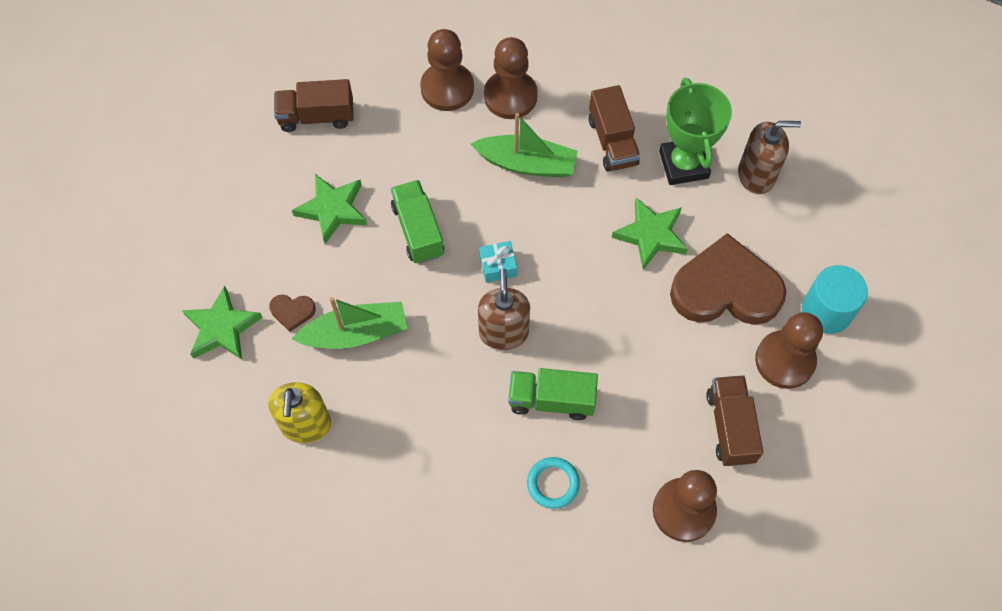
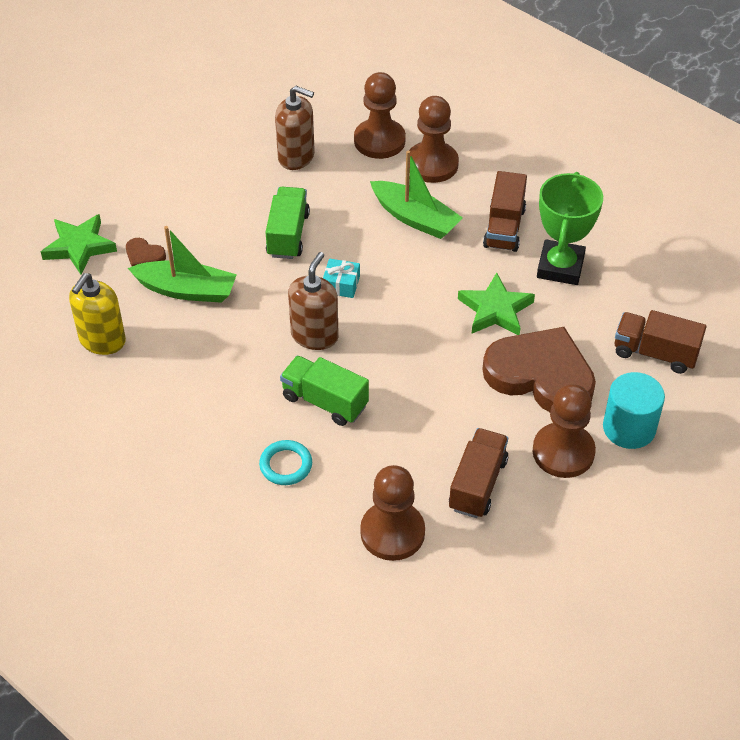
camera: 25 degrees right, 15 degrees down
(316, 116) = (254, 125): brown truck -> brown truck (655, 353)
(332, 210) = (225, 195): green star -> none
(756, 175) = (625, 298): brown soap dispenser -> brown soap dispenser (296, 156)

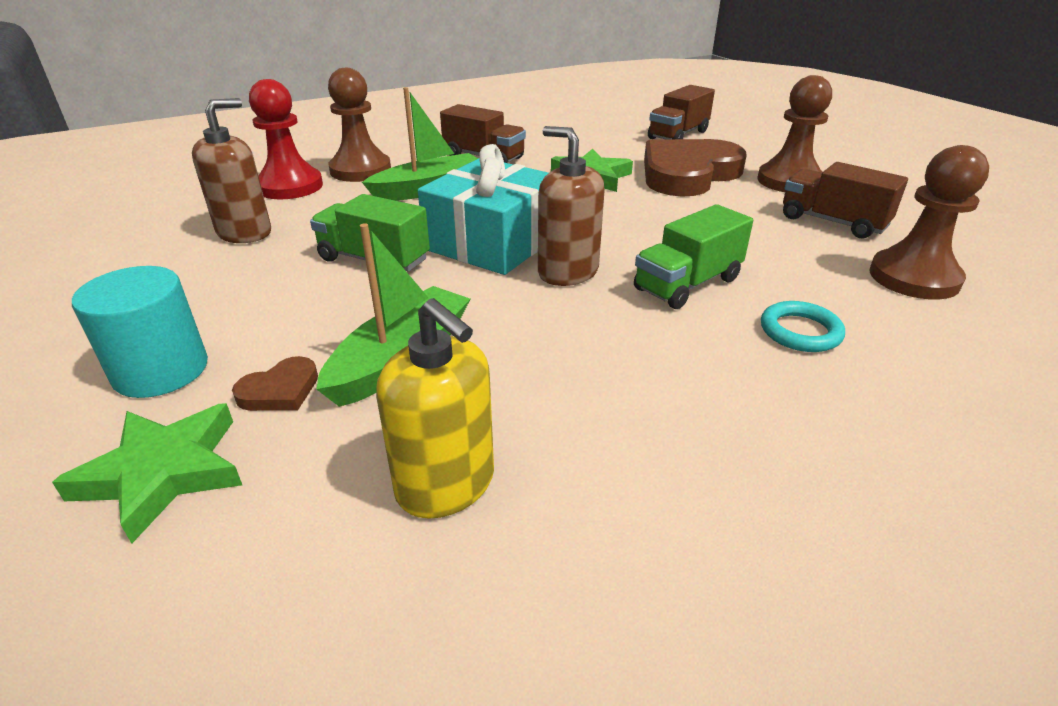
camera: 70 degrees left, 15 degrees down
(341, 284) = (493, 242): turquoise gift -> turquoise gift, size x2.41
(379, 141) = (290, 186): brown pawn -> red pawn
(560, 267) = (554, 147): green trophy -> none
(629, 428) = (762, 155): turquoise cylinder -> turquoise cylinder (161, 370)

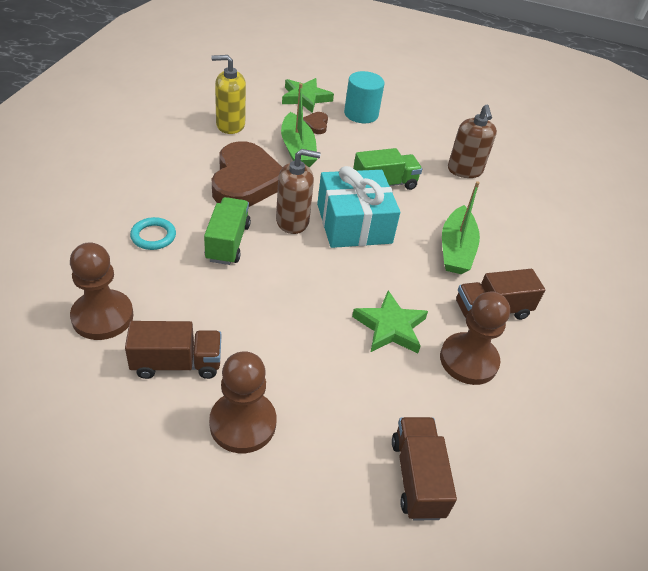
camera: 130 degrees right, 10 degrees up
(290, 186) = (521, 209): red pawn -> none
(360, 170) = (524, 246): brown pawn -> brown pawn (468, 360)
(688, 174) = (331, 381): brown heart -> brown heart (246, 180)

